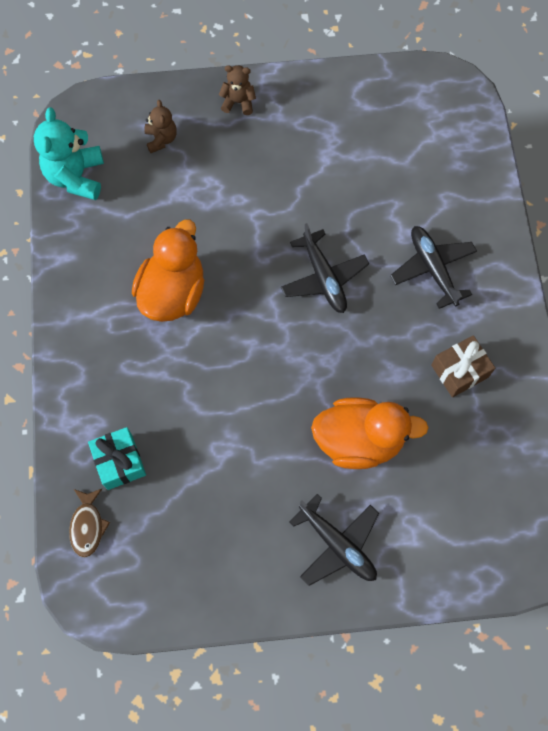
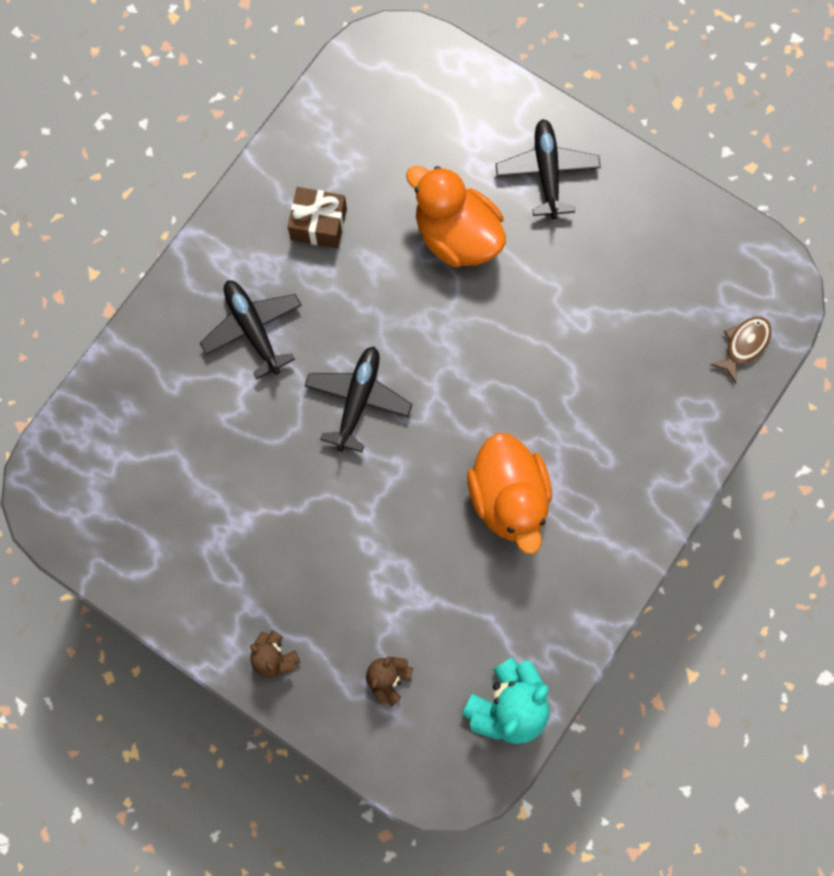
camera: 140 degrees left, 5 degrees up
(119, 462) = (677, 378): turquoise gift -> none
(173, 292) = (509, 498): orange duck -> orange duck turned 75 degrees counterclockwise
(432, 268) = (253, 329): black plane -> black plane turned 135 degrees clockwise

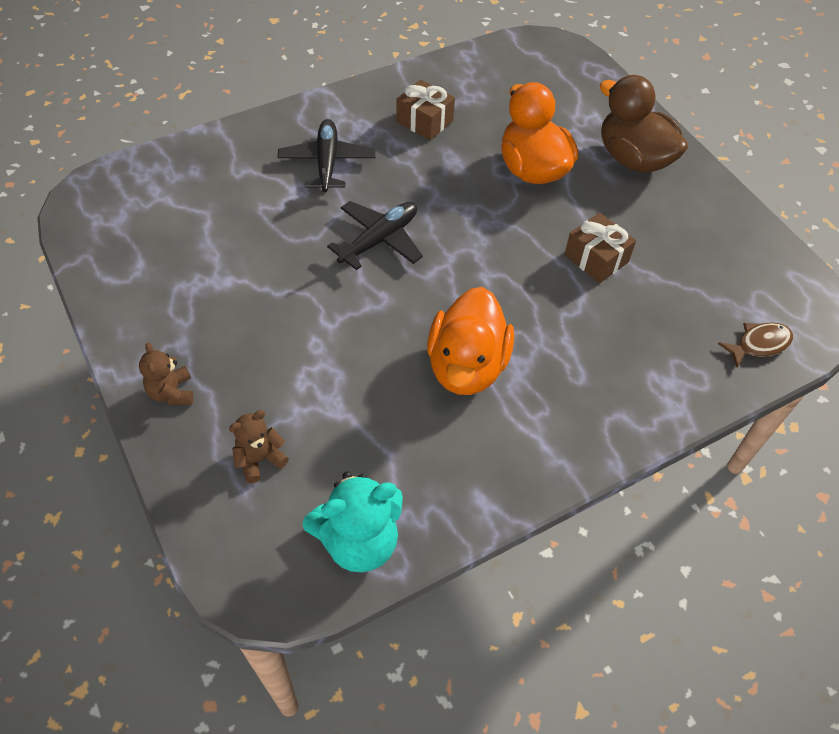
camera: 25 degrees right, 20 degrees down
(547, 172) = (633, 159): black plane -> brown duck
(566, 319) = (596, 258): none -> brown gift

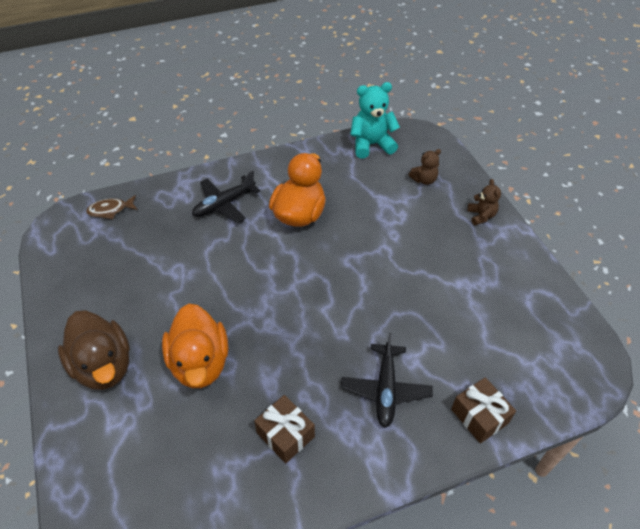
camera: 170 degrees left, 5 degrees down
(379, 240) = (345, 306): black plane -> black plane (224, 204)
(596, 258) = (185, 275): brown gift -> brown gift (479, 416)

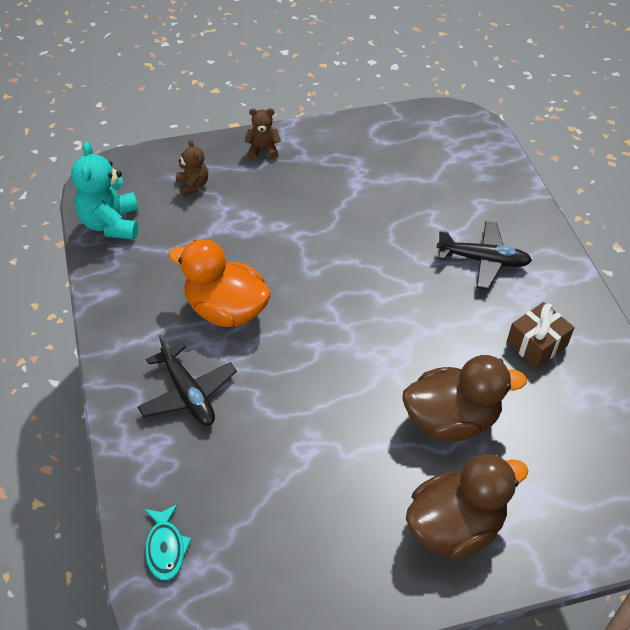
camera: 85 degrees left, 0 degrees up
(110, 210) = (166, 548): brown fish -> turquoise fish
(200, 363) = (451, 420): orange duck -> brown duck
(479, 416) = (509, 200): brown gift -> none

